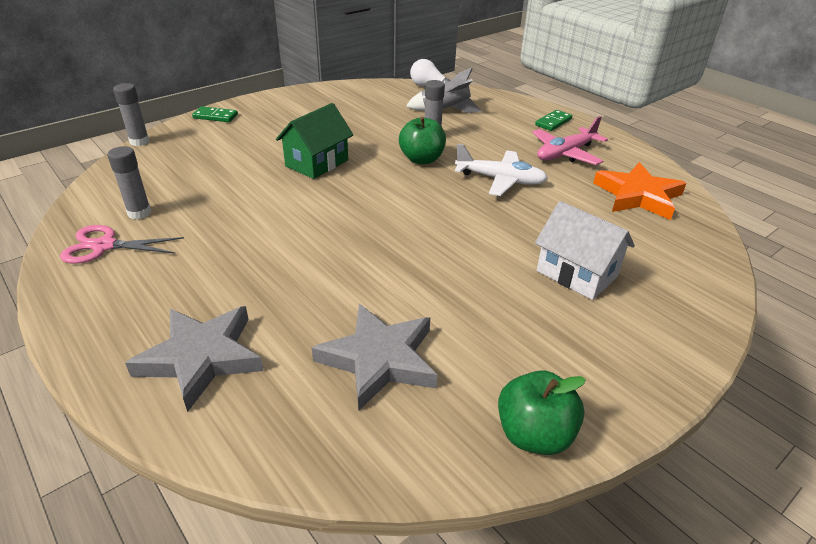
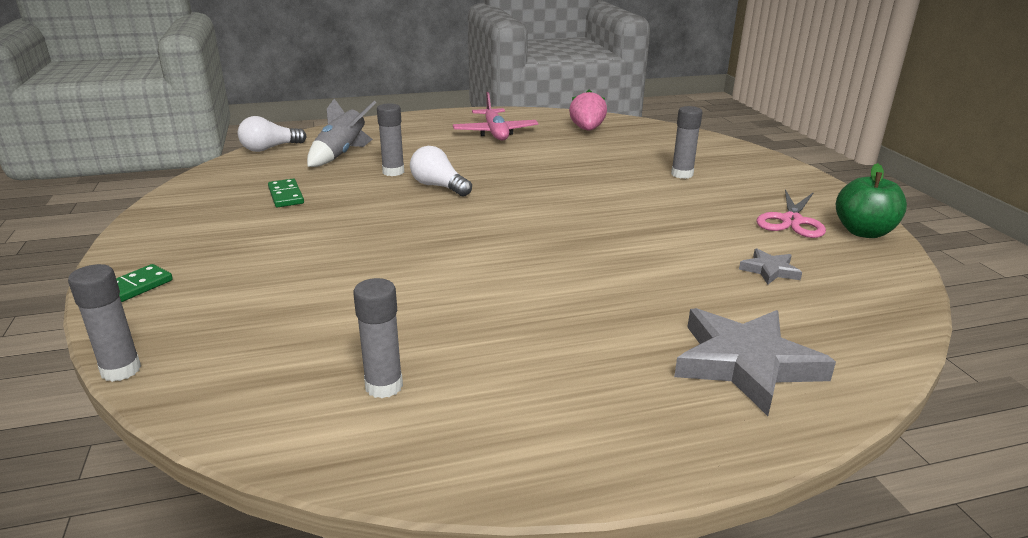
camera: 65 degrees left, 10 degrees down
(104, 246) = (456, 426): pink scissors -> pink scissors (791, 221)
(317, 163) = (382, 239): green house -> none
(379, 359) = (769, 270): grey star -> grey star, size x0.48
(421, 159) = (439, 186): green apple -> white light bulb
(500, 180) = (516, 165): white plane -> none
(553, 122) = (431, 122): green domino -> green domino (286, 195)
(577, 273) = (682, 174): white house -> grey glue stick
(638, 196) = (587, 129): orange star -> pink strawberry

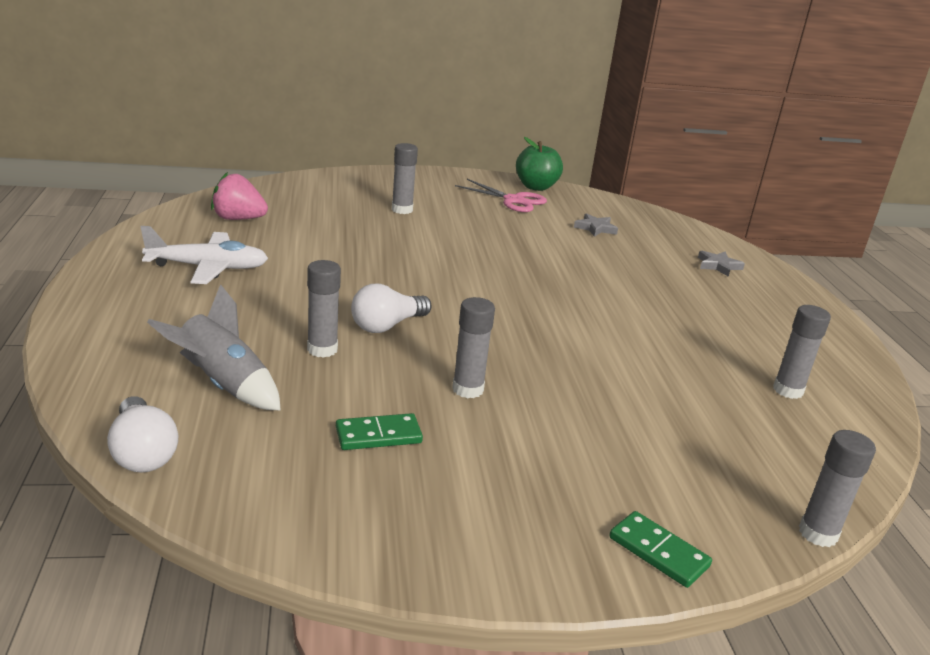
camera: 85 degrees left, 0 degrees up
(349, 218) = (468, 389): none -> grey glue stick
(495, 133) = (208, 268): pink plane -> white plane
(746, 364) = (718, 266): grey star -> grey star, size x0.48

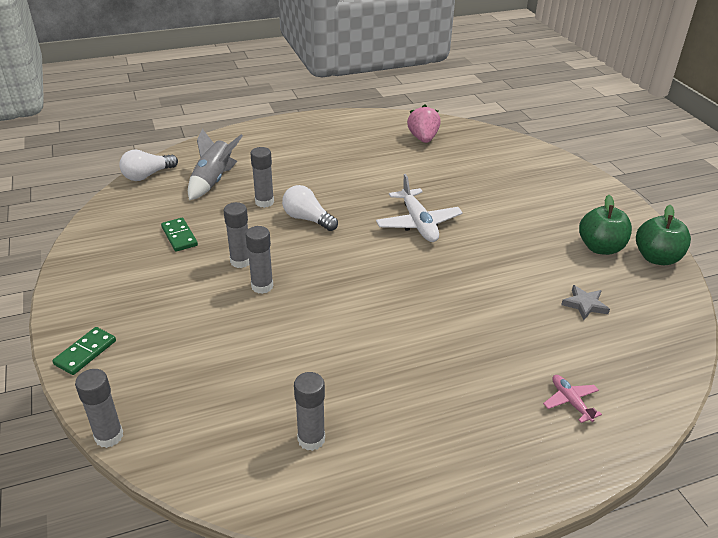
camera: 80 degrees right, 10 degrees up
(208, 268) = (343, 146): white plane -> white plane (418, 223)
(402, 210) = (509, 194): grey glue stick -> grey glue stick (262, 286)
(513, 200) = (600, 248): pink scissors -> green apple
(718, 266) = (570, 401): grey star -> pink plane

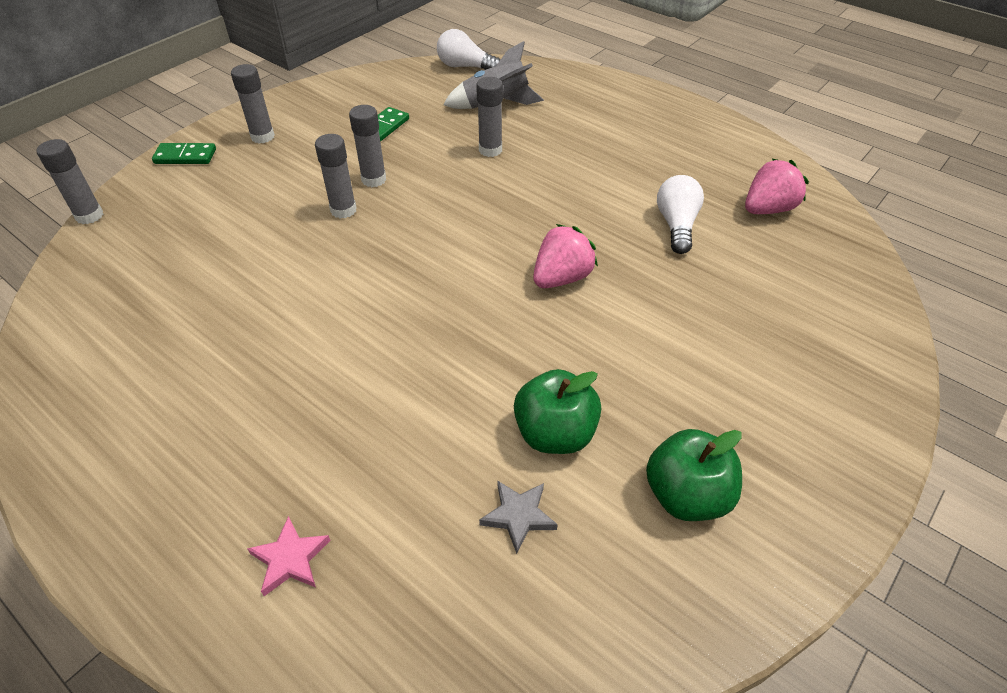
camera: 60 degrees right, 10 degrees up
(307, 219) = (487, 190): white light bulb -> white light bulb (676, 225)
(311, 439) = (129, 339): grey glue stick -> grey glue stick (262, 137)
(418, 223) = (561, 278): white plane -> pink strawberry
(570, 401) = (290, 559): pink plane -> pink star
(656, 258) = (730, 588): green apple -> green apple (555, 434)

